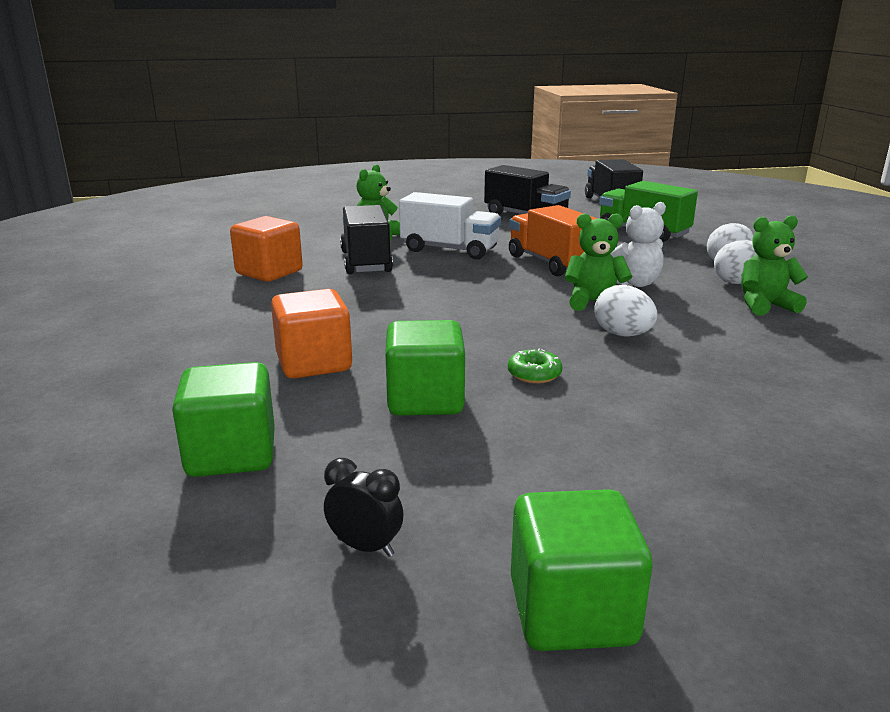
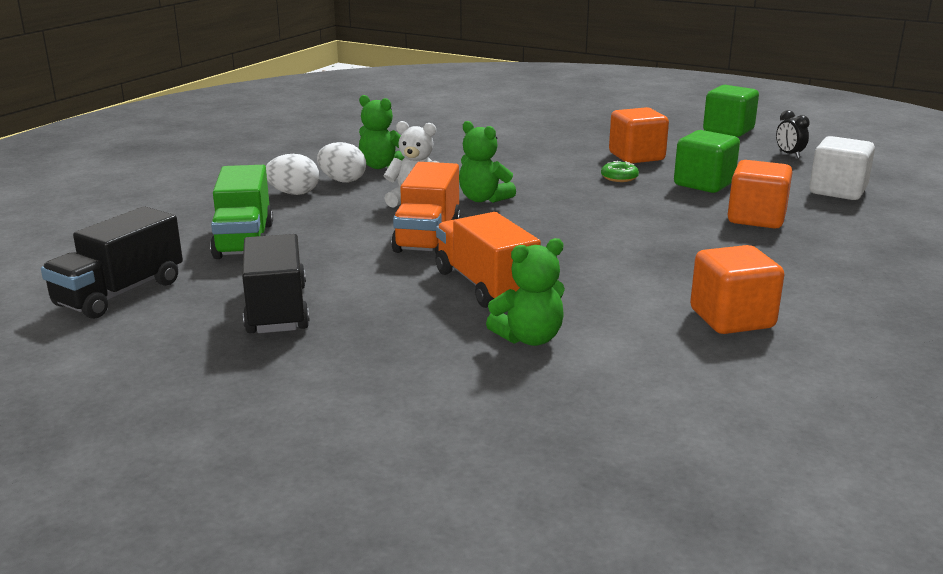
camera: 140 degrees left, 0 degrees up
(231, 454) = (837, 191): green cube -> white cube
(366, 262) = (603, 298): black truck -> none
(449, 250) = (485, 285): white truck -> orange truck
(583, 426) = (636, 157): none -> orange cube
(622, 335) = (519, 178): white egg -> none

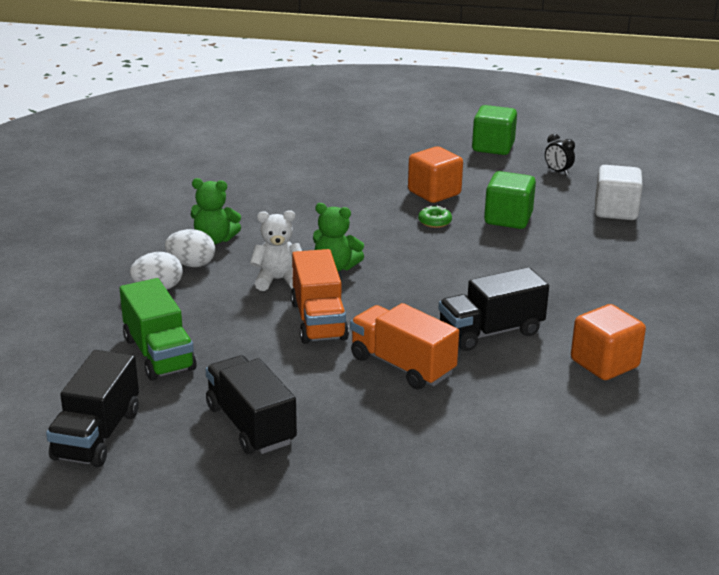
camera: 20 degrees left, 5 degrees up
(529, 338) = (470, 413): green teddy bear -> none
(611, 271) = (491, 332): none -> black truck
(756, 218) = (569, 253): orange cube -> none

